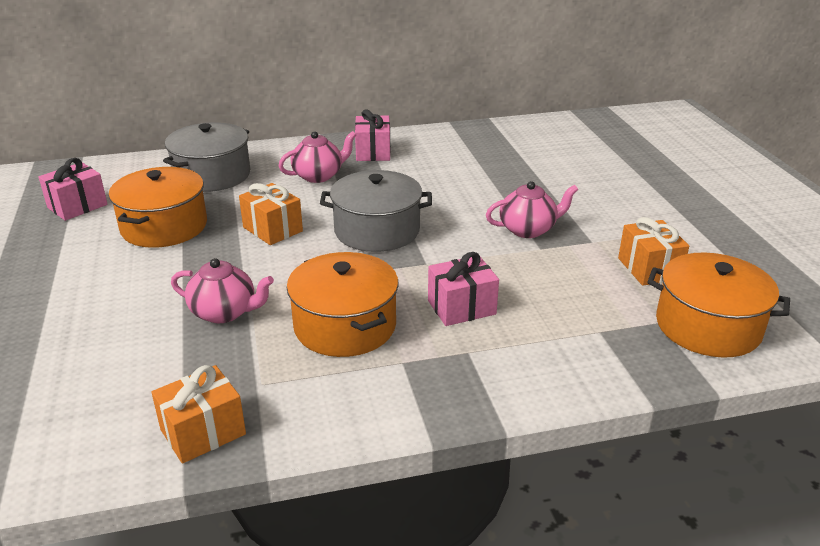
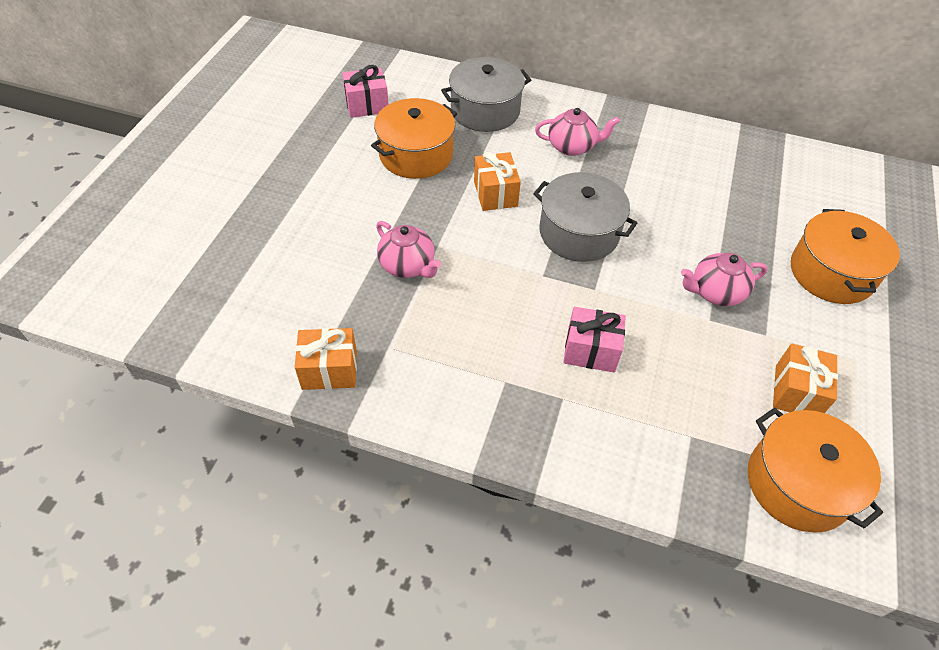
camera: 30 degrees right, 20 degrees up
(345, 326) = (486, 323): orange pot -> orange pot (831, 273)
(373, 152) = (639, 136): pink gift -> none
(528, 229) = (715, 292): pink teapot -> pink teapot turned 150 degrees clockwise

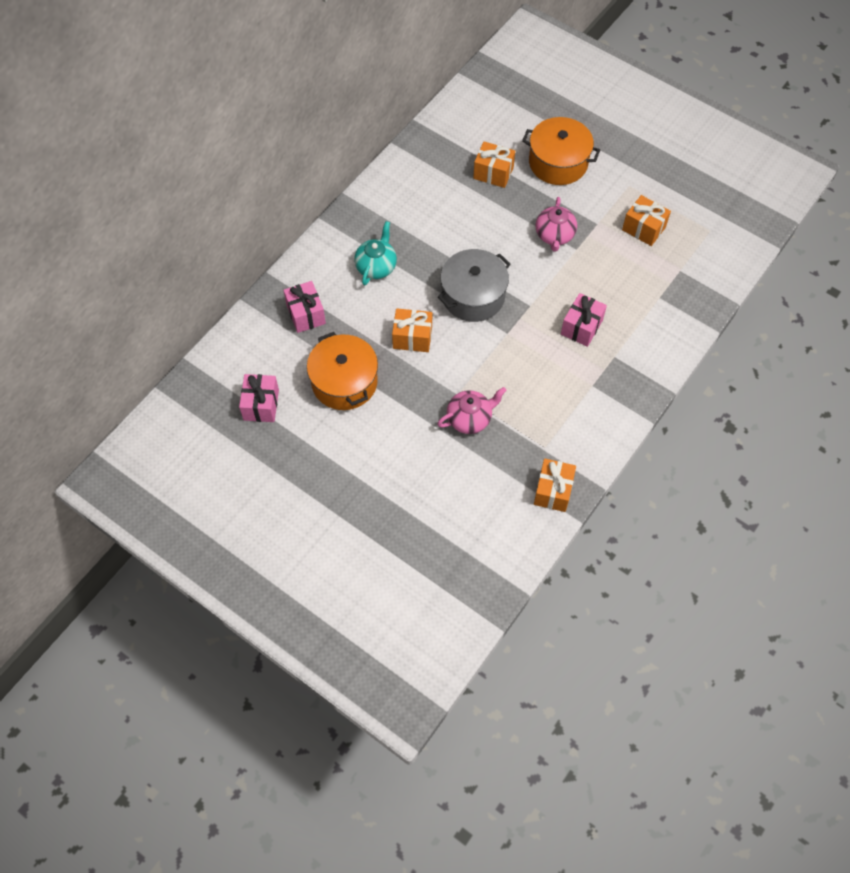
camera: 70 degrees left, 10 degrees up
(485, 111) = (306, 314): grey pot -> pink gift
(572, 147) = (376, 266): pink teapot -> turquoise teapot
(765, 214) = (493, 173): none -> orange gift
(798, 483) = (703, 258): orange pot -> none

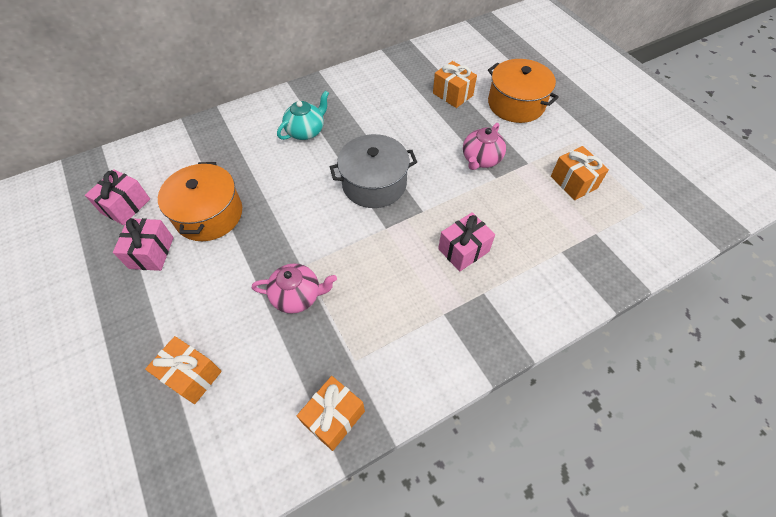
camera: 25 degrees right, 5 degrees down
(306, 314) = (221, 147): pink gift -> pink gift (151, 253)
(412, 337) = (295, 199): orange gift -> orange gift (191, 375)

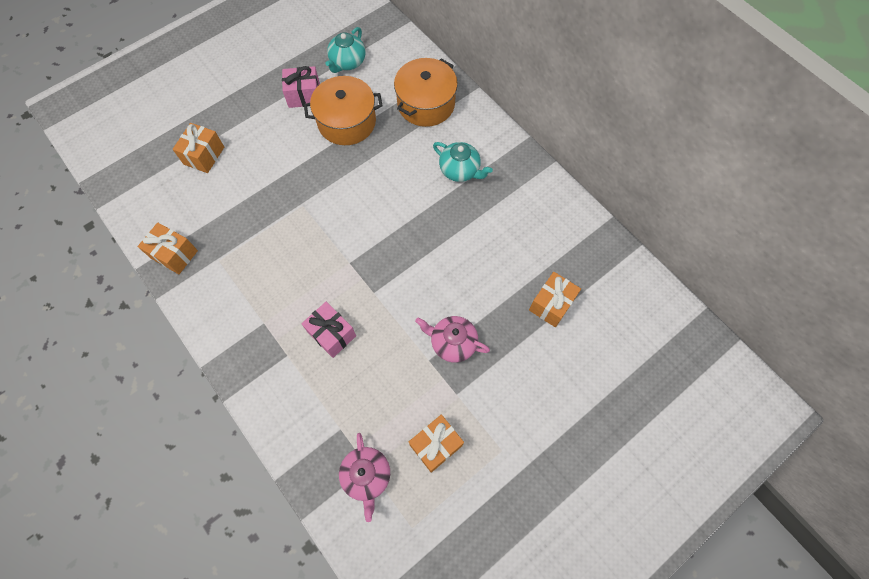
camera: 80 degrees right, 10 degrees up
(126, 206) = (347, 62): pink gift -> turquoise teapot
(297, 296) = (273, 207): pink teapot -> pink teapot (367, 476)
(374, 183) = (401, 244): grey pot -> none
(516, 104) = (552, 378): orange pot -> orange pot (426, 104)

